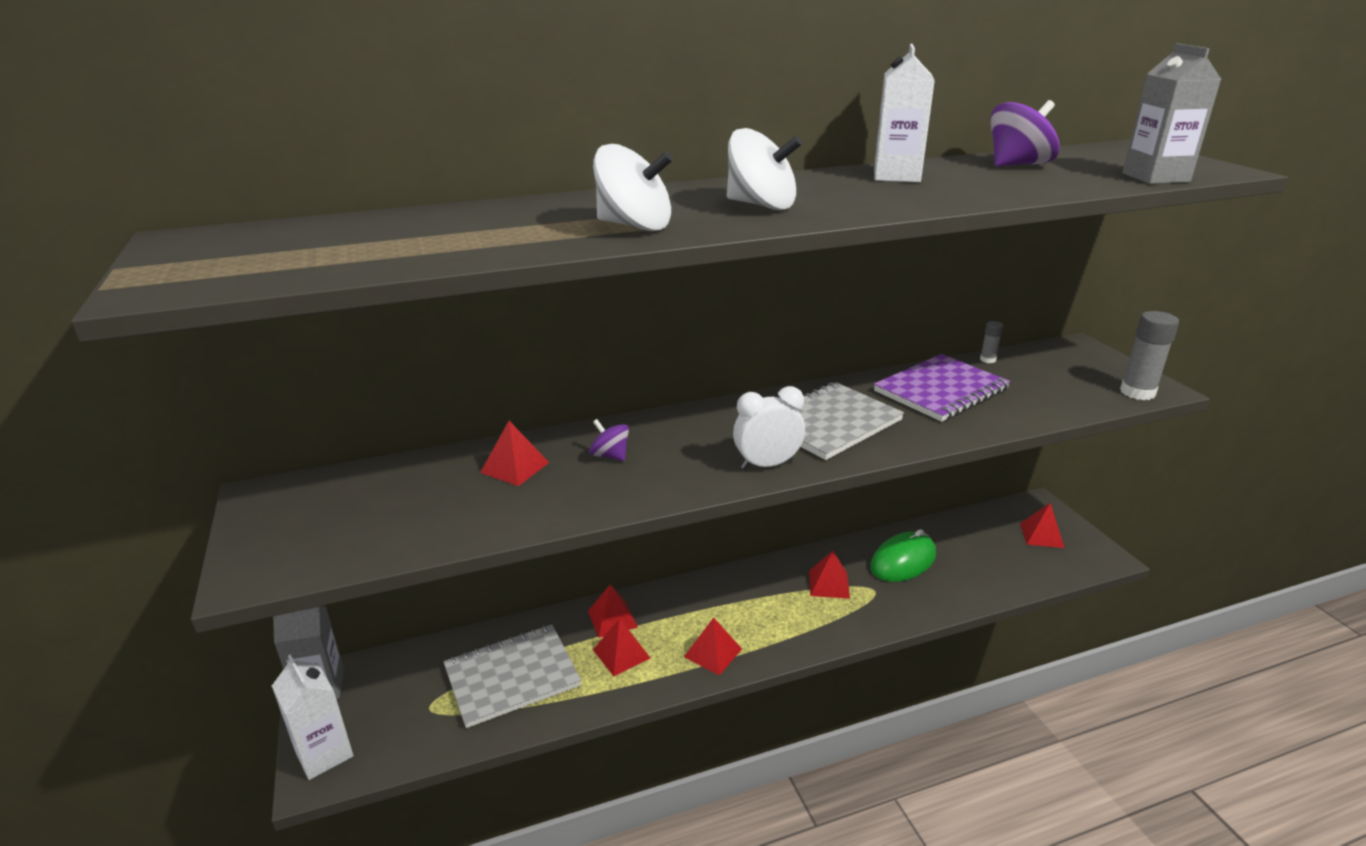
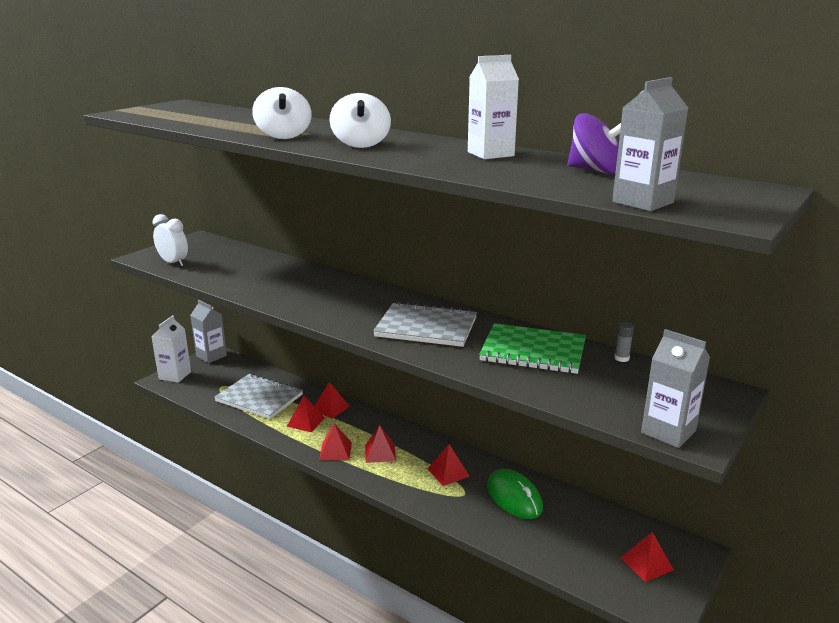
camera: 55 degrees right, 5 degrees down
(515, 467) = (273, 270): red pyramid -> red pyramid (380, 453)
(610, 456) = (310, 285): purple spinning top -> none
(767, 465) = (349, 323): white clock -> white clock (173, 263)
(903, 561) = (514, 497): green mouse -> green mouse turned 45 degrees clockwise
(941, 390) = (533, 351): purple notebook -> green notebook
(1137, 392) = (668, 432): grey glue stick -> grey carton

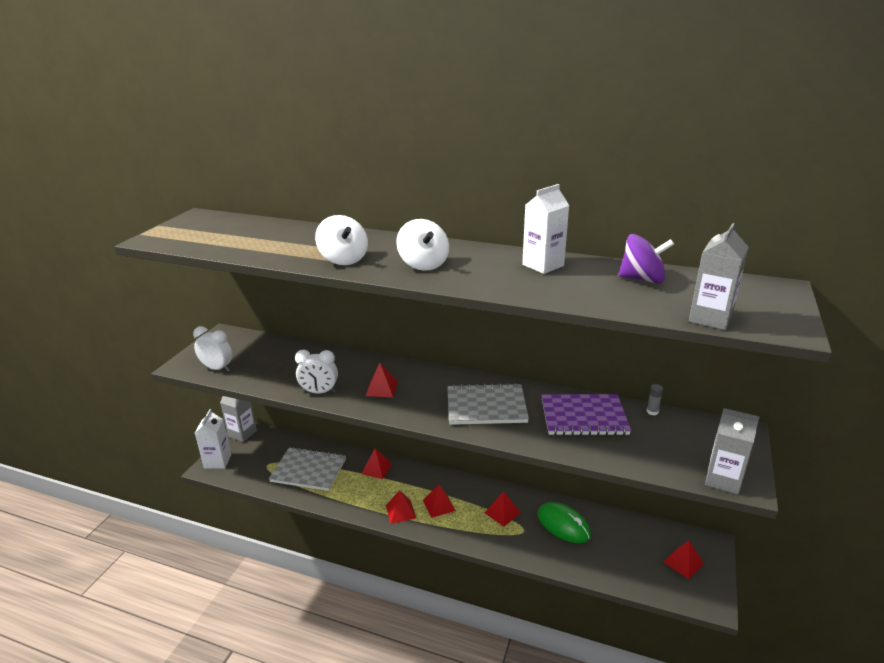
camera: 15 degrees left, 5 degrees up
(258, 293) = (319, 392): none -> white clock
(306, 422) = (361, 487): red pyramid -> red pyramid (381, 388)
(533, 351) = (583, 417): green notebook -> purple notebook

